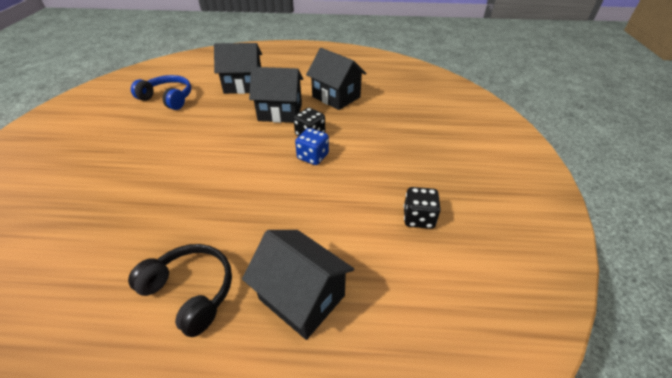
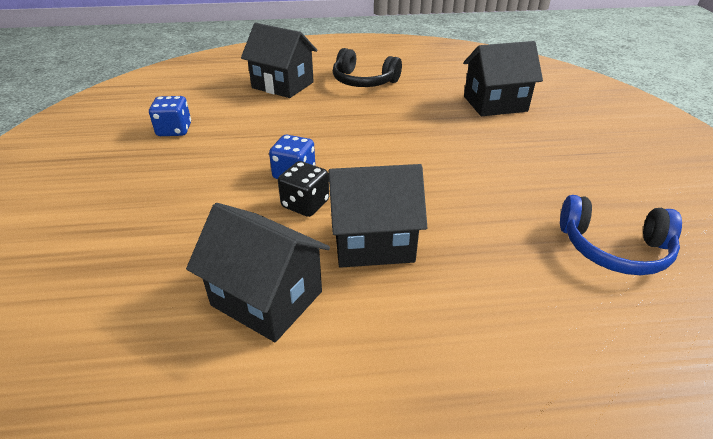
camera: 170 degrees right, 5 degrees down
(243, 85) = (498, 310): black house -> black house (495, 104)
(418, 218) = (174, 130): black dice -> blue dice

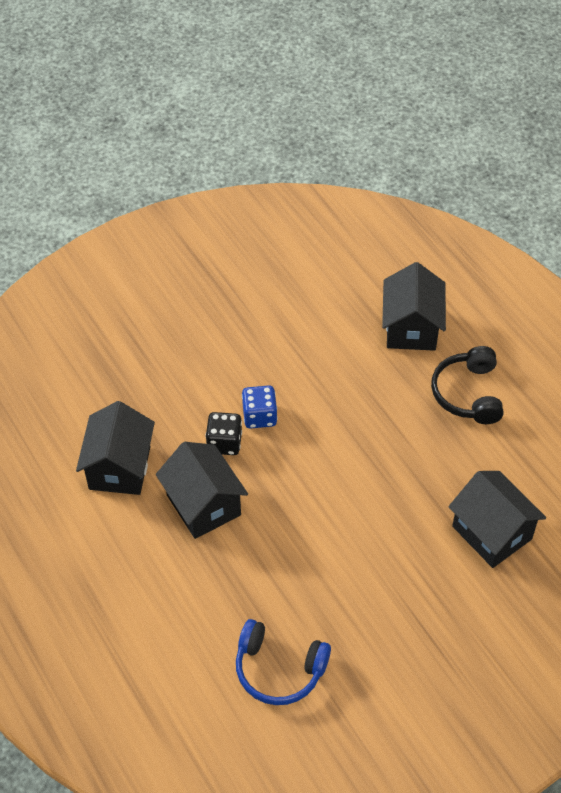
camera: 65 degrees right, 15 degrees up
(174, 130) = (275, 296): blue dice -> none
(613, 248) = (279, 669): blue headphones -> blue headphones turned 60 degrees counterclockwise

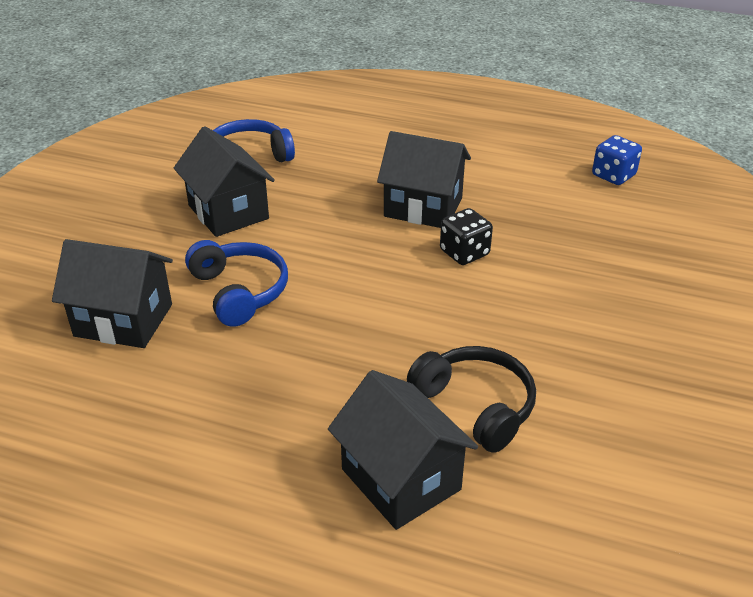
camera: 140 degrees right, 15 degrees down
(120, 467) = (524, 194): black house -> black house (228, 212)
(259, 416) = (460, 288): blue dice -> blue dice (613, 175)
(400, 508) = (239, 291): none -> blue headphones
(468, 393) = (253, 440): black headphones -> black headphones (475, 405)

